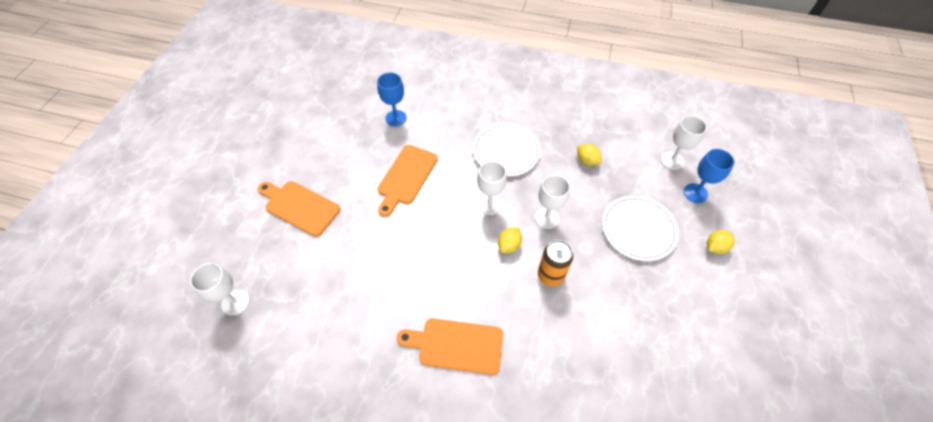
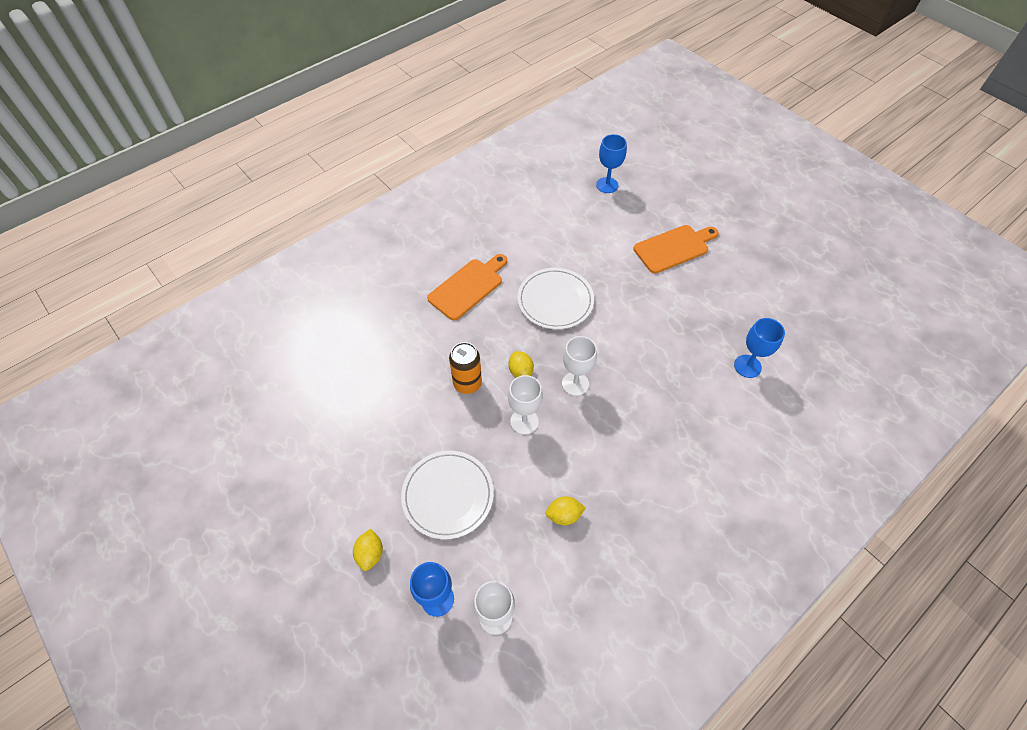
camera: 125 degrees right, 0 degrees up
(235, 302) = (607, 185): white goblet -> blue goblet
(406, 177) = (656, 335): orange cutting board -> none
(506, 151) = (632, 441): white plate -> white plate (555, 300)

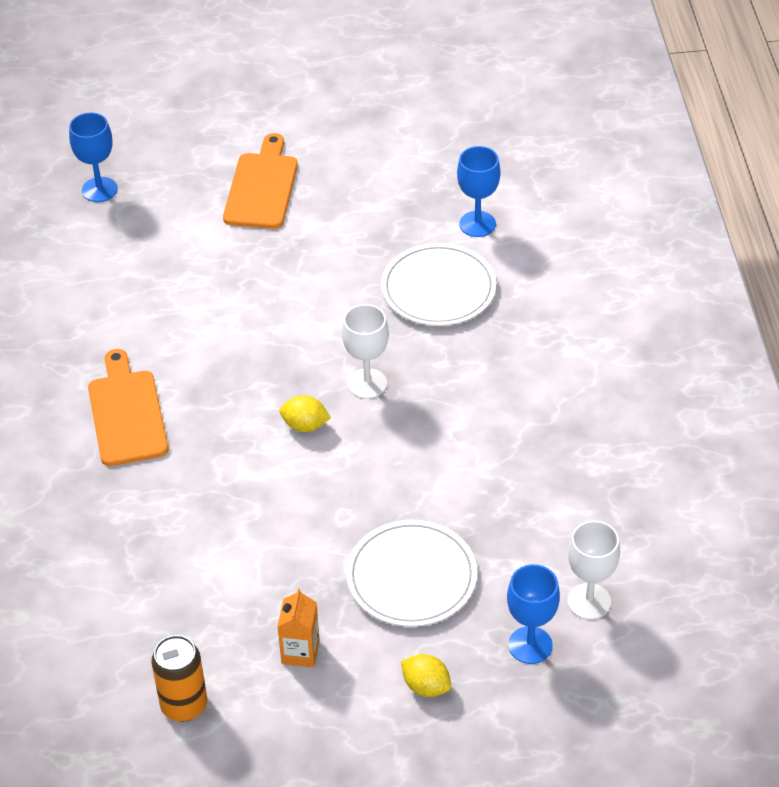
camera: 55 degrees left, 10 degrees down
(357, 468) = (300, 652): none -> orange carton
(467, 383) = (275, 485): orange can -> orange can (184, 705)
(524, 421) = (376, 457): white goblet -> none
(555, 300) = (232, 338): white plate -> white plate (438, 289)
(564, 515) = (521, 482): yellow lemon -> none

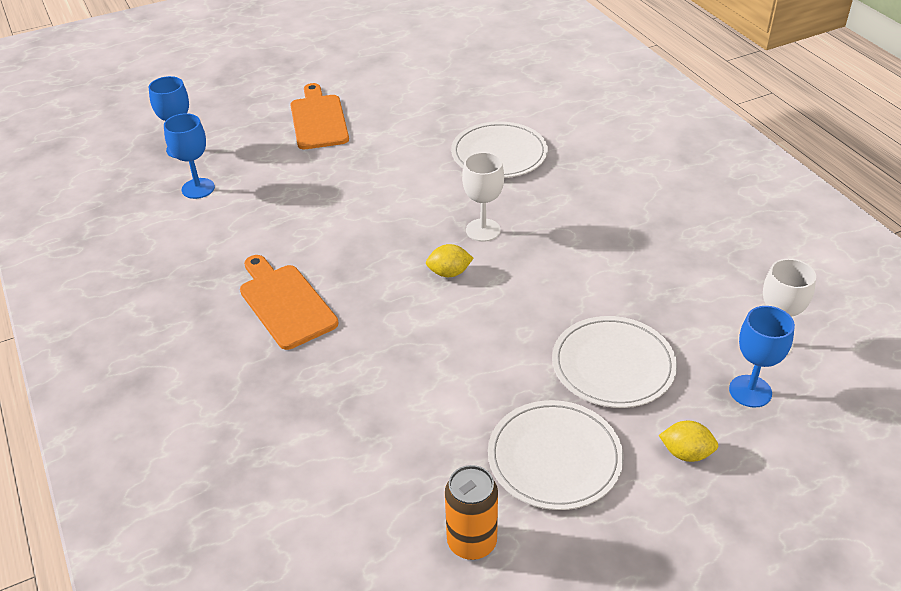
camera: 20 degrees left, 5 degrees down
(300, 652) = (554, 457): orange carton -> white plate
(477, 224) = (502, 107): blue goblet -> blue goblet (198, 188)

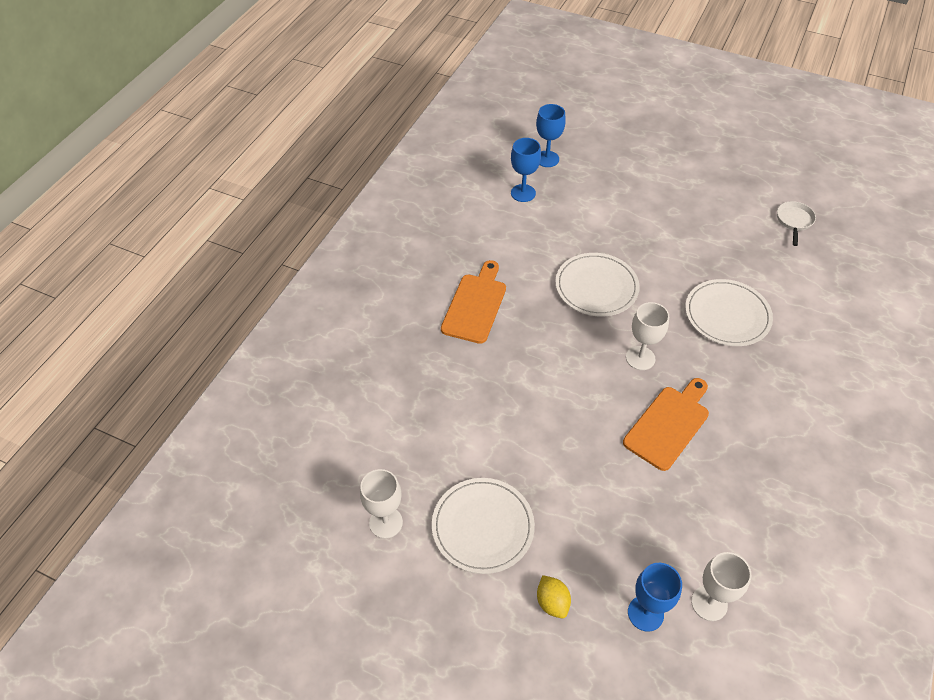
camera: 50 degrees right, 10 degrees up
(318, 119) = (648, 198): orange cutting board -> orange cutting board (669, 424)
(449, 273) = (582, 367): yellow lemon -> none
(452, 63) = (794, 221): none -> white pan
(472, 542) = (386, 522): orange can -> white goblet
(613, 365) = (590, 513): white plate -> white plate (596, 287)

